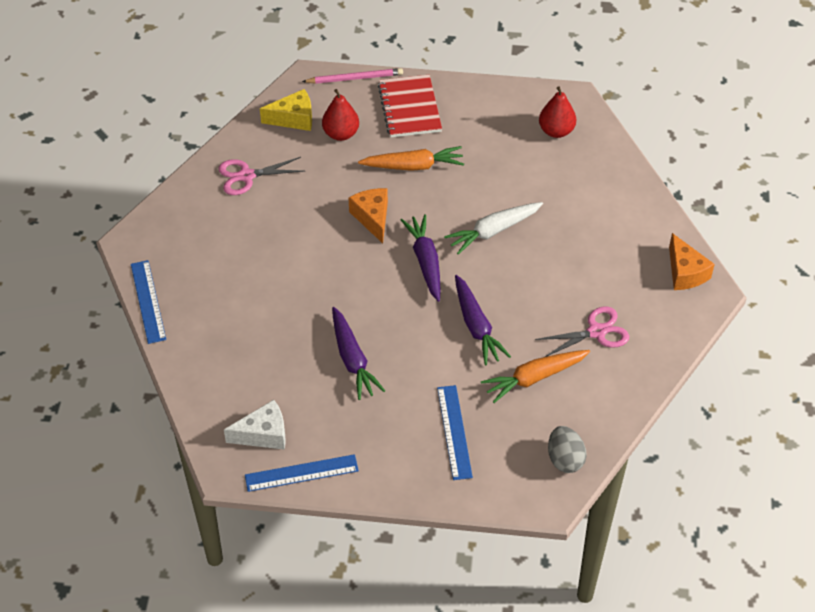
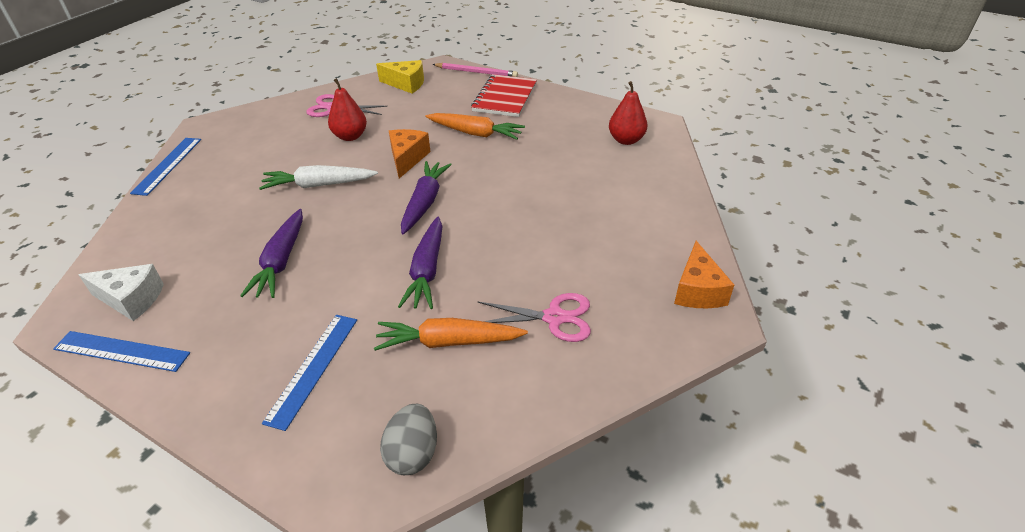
camera: 25 degrees right, 10 degrees down
(341, 134) = (434, 100): red pear -> red pear (350, 136)
(493, 231) = (509, 196): white carrot -> white carrot (319, 185)

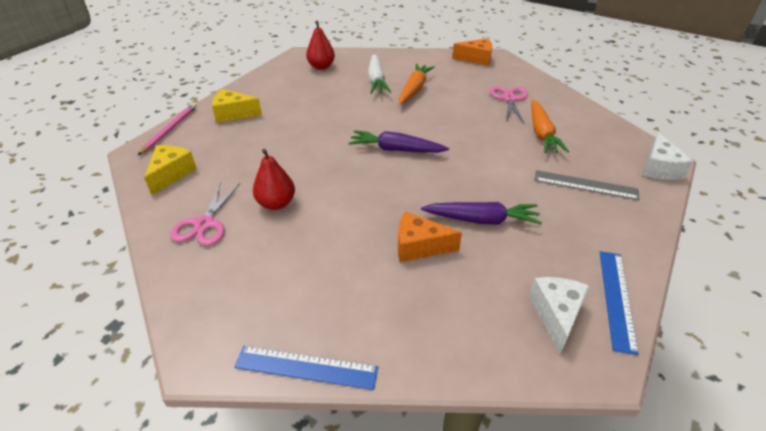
camera: 90 degrees left, 0 degrees up
(313, 368) = (585, 185): blue ruler -> grey ruler
(319, 185) = (366, 213): white carrot -> white carrot (376, 80)
(328, 481) = (659, 168): none -> white cheese
(407, 158) = (327, 163): orange cheese -> orange cheese (419, 246)
(413, 453) = (625, 141): grey egg -> none
(427, 270) = (478, 144): purple carrot -> none
(475, 133) = (293, 128): orange carrot -> orange carrot (414, 89)
(505, 98) = (233, 114): red notebook -> yellow cheese

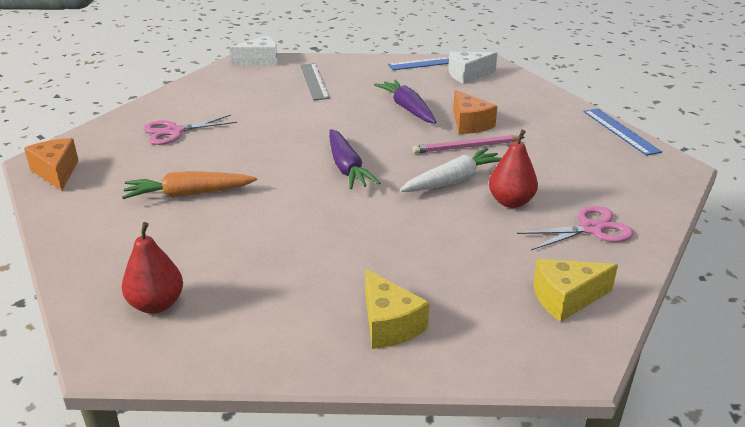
camera: 120 degrees left, 10 degrees down
(170, 130) = (494, 368): pink pencil -> pink pencil (467, 147)
(376, 80) = (179, 231): white carrot -> white carrot (453, 181)
(541, 133) = (242, 106): orange carrot -> none

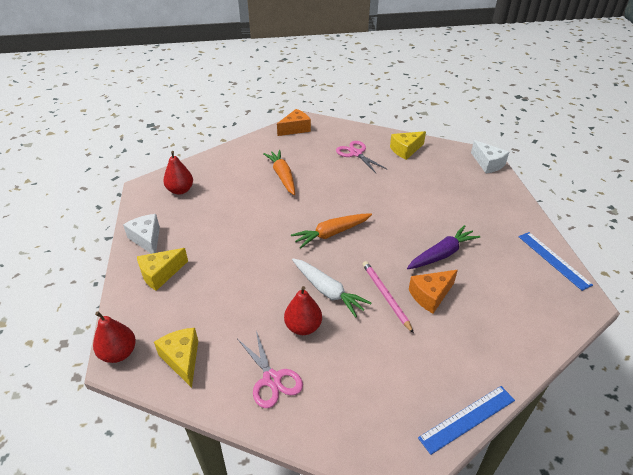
camera: 80 degrees right, 10 degrees up
(194, 99) = (405, 150): none -> yellow cheese
(314, 81) = (466, 196): grey ruler -> none
(347, 167) = (331, 233): purple carrot -> orange carrot
(468, 75) = (540, 289): white cheese -> white cheese (147, 239)
(559, 364) = (119, 353): none -> red pear

